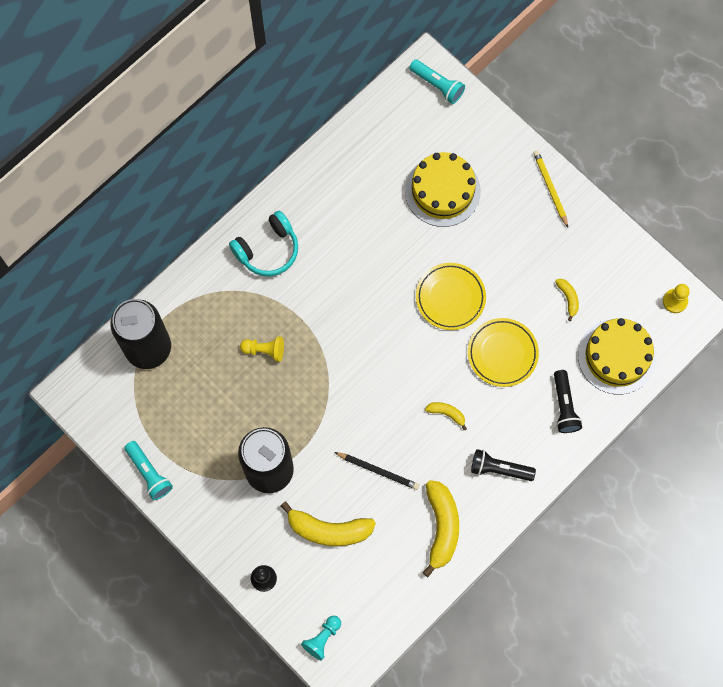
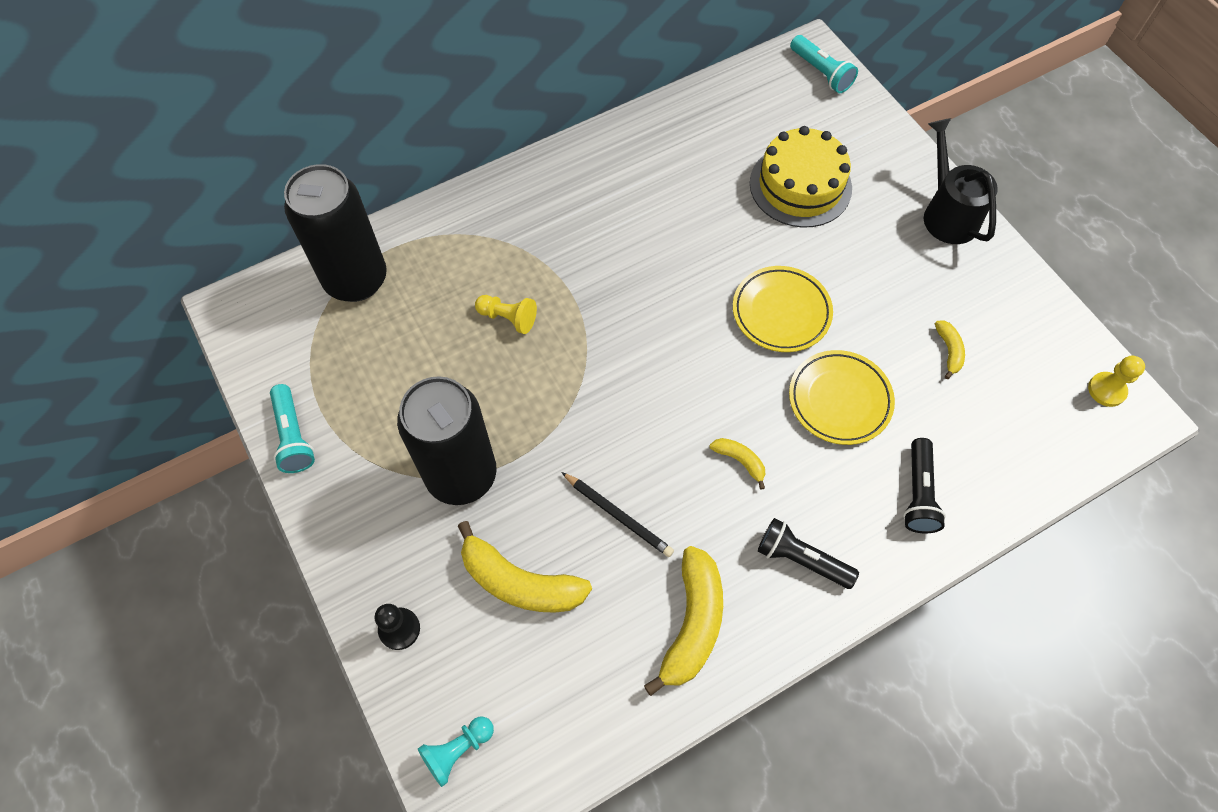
camera: 15 degrees right, 10 degrees down
(267, 250) = (552, 202): turquoise headphones -> none
(550, 188) = (947, 213): yellow pencil -> black watering can
(616, 356) = (1009, 443): yellow cake -> none

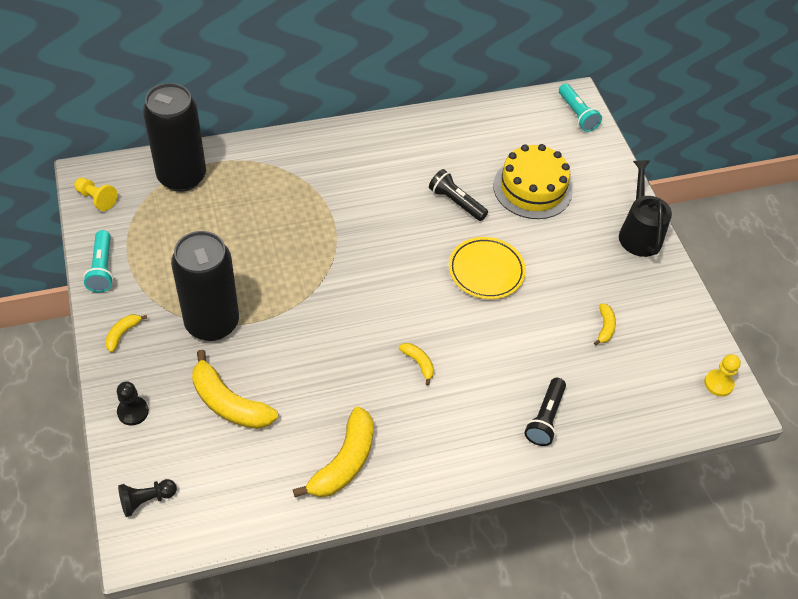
camera: 10 degrees right, 10 degrees down
(350, 522) = (122, 334): none -> yellow banana
(457, 750) = (146, 500): turquoise pawn -> black pawn
(508, 318) = (282, 227): yellow pawn -> yellow pawn (96, 199)
(618, 515) = (315, 377): black pencil -> none
(801, 559) = (440, 440): black flashlight -> black flashlight (456, 202)
(839, 400) = (508, 340): yellow plate -> none

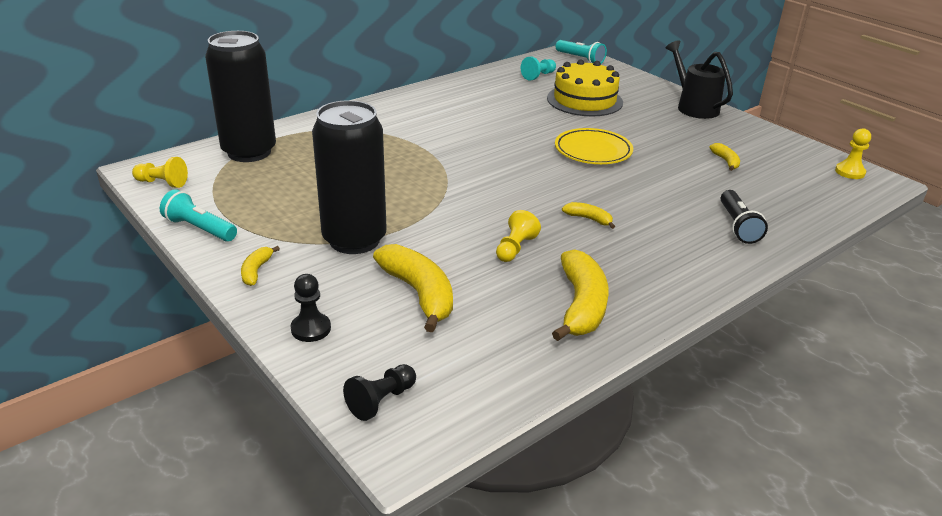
camera: 20 degrees left, 20 degrees down
(102, 268) = (200, 229): turquoise flashlight -> turquoise flashlight turned 150 degrees clockwise
(229, 403) = (419, 293): yellow banana -> yellow banana turned 135 degrees counterclockwise
(333, 378) = (515, 248): none -> yellow pawn
(456, 202) = (528, 119): black flashlight -> none
(512, 133) = (538, 76): none -> turquoise pawn

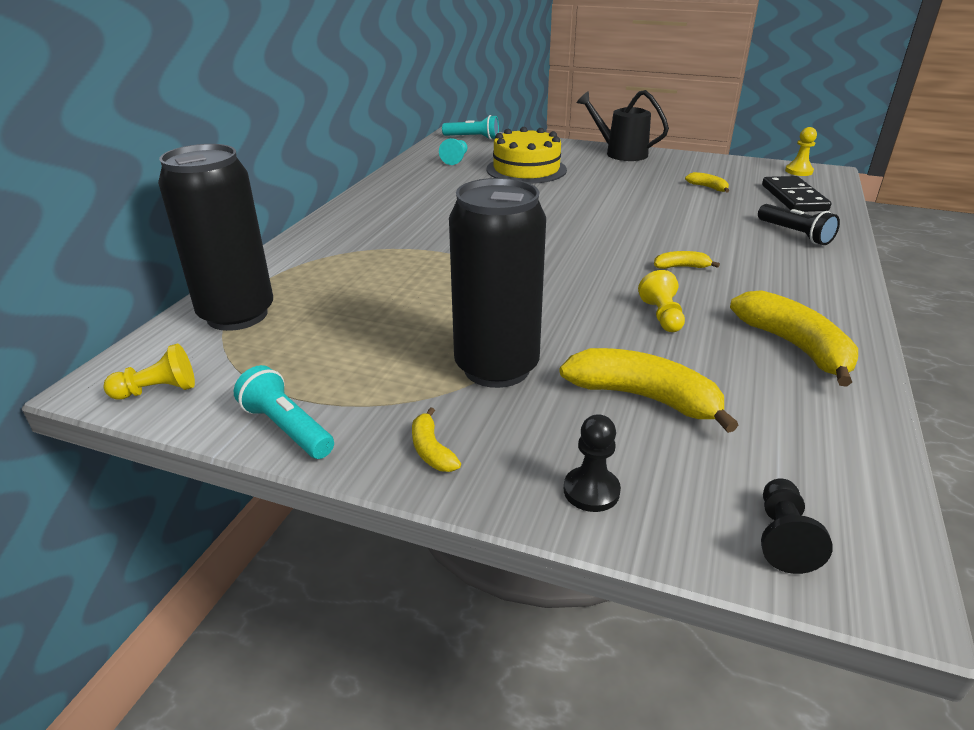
camera: 30 degrees left, 0 degrees up
(200, 229) = (287, 428): turquoise flashlight -> turquoise flashlight turned 45 degrees clockwise
(593, 151) = (596, 209): yellow plate -> none
(797, 195) = (794, 198): none -> black domino

